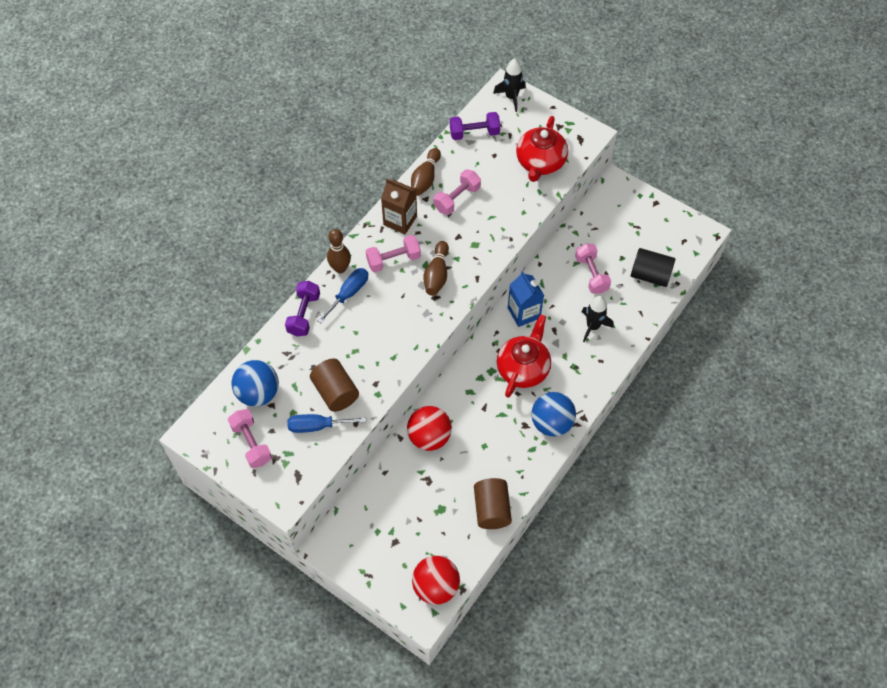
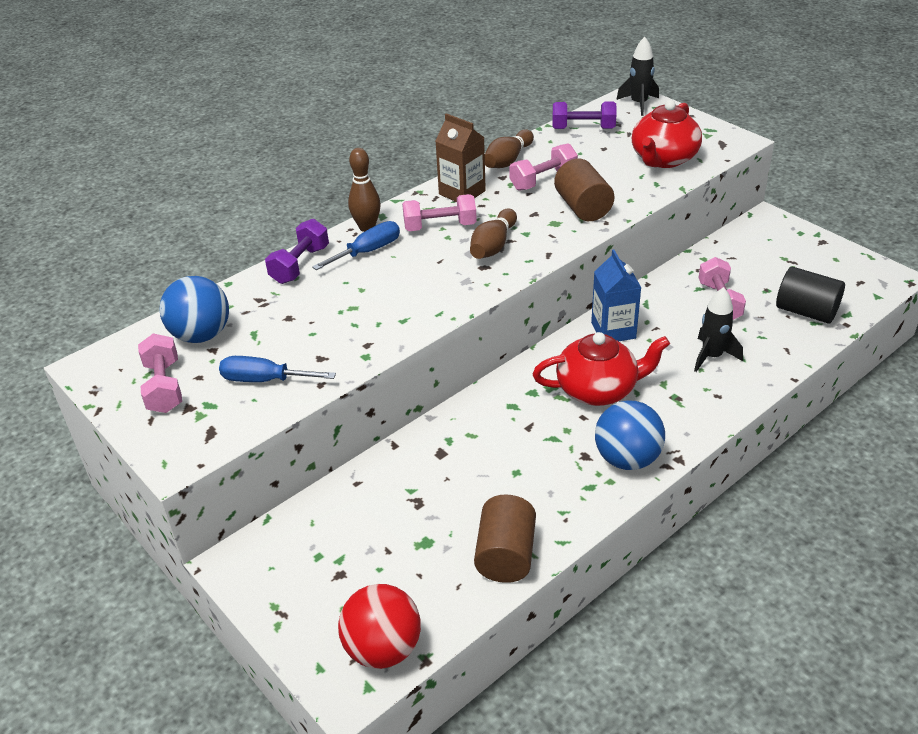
camera: 15 degrees right, 20 degrees down
(335, 392) = (307, 347): brown cylinder -> brown cylinder (583, 207)
(429, 437) = (437, 450): red ball -> none
(523, 368) = (598, 389): red teapot -> red teapot turned 45 degrees clockwise

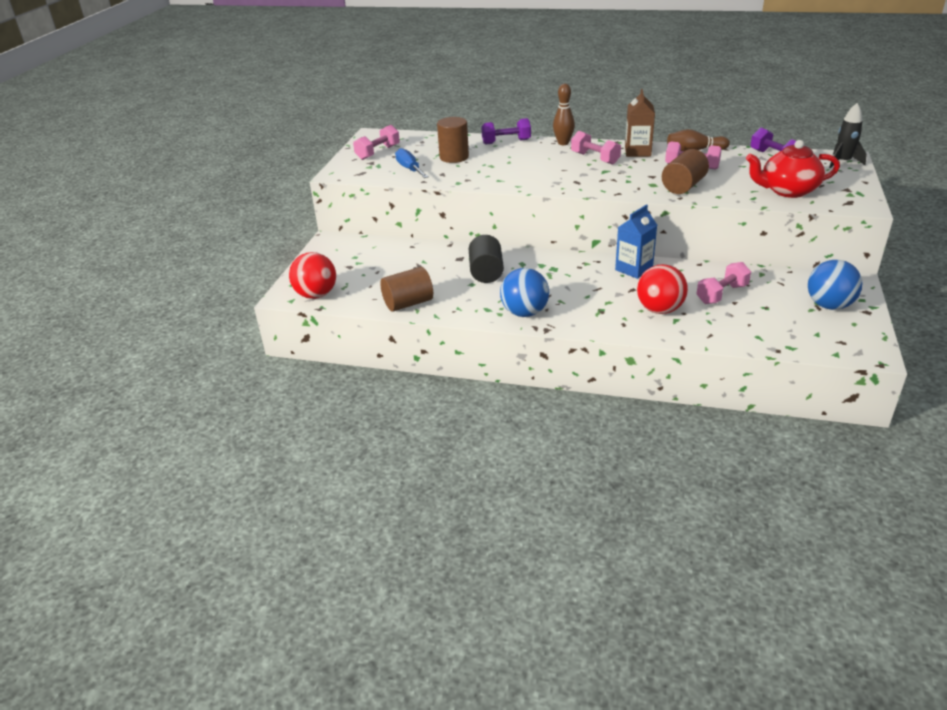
camera: 55 degrees right, 5 degrees down
(201, 335) = (422, 144): blue ball -> blue ball (829, 305)
(283, 325) = (454, 157): none -> brown cylinder
(368, 251) = (542, 151): blue screwdriver -> none
(493, 246) = (600, 177): brown bowling pin -> none
(598, 389) = (572, 283): red teapot -> none
(712, 356) = (659, 310): black rocket -> red ball
(806, 311) = (766, 330): black cylinder -> black cylinder (486, 272)

